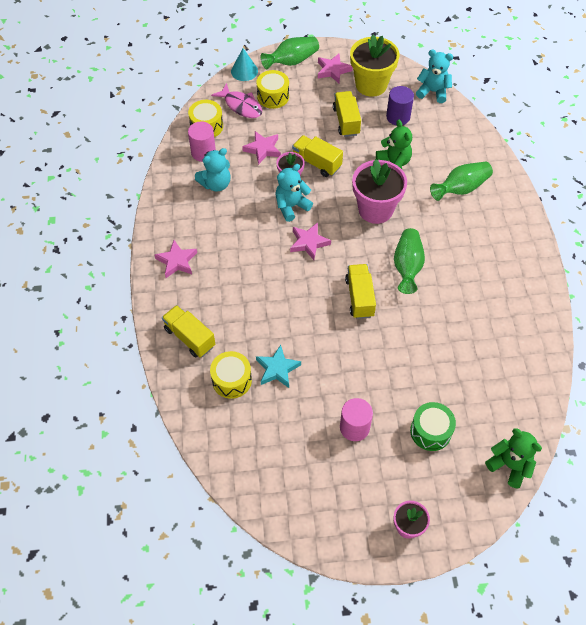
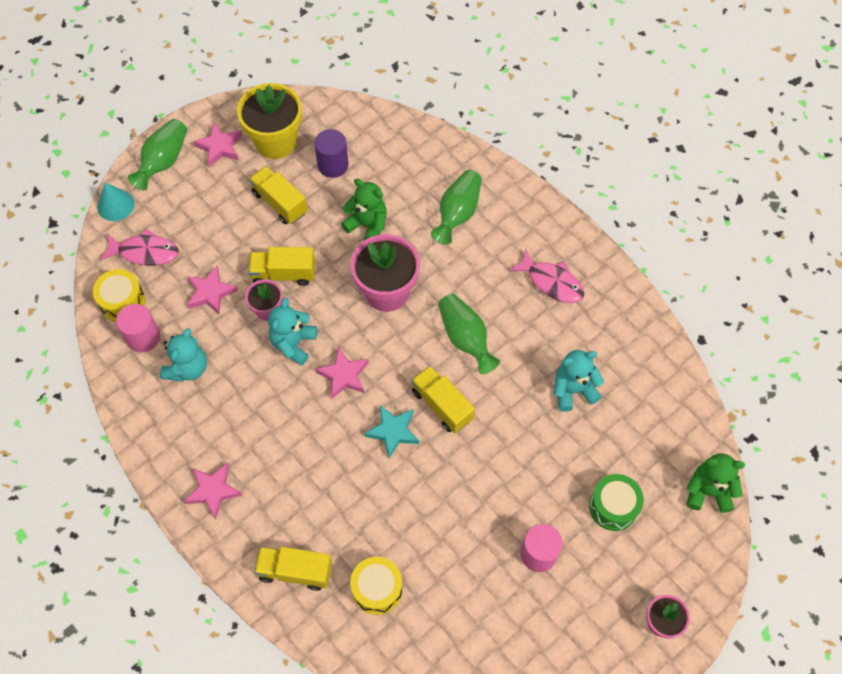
camera: 35 degrees left, 5 degrees up
(273, 96) = (174, 219): yellow drum -> none
(277, 369) = (415, 543): turquoise star -> turquoise star (393, 432)
(433, 92) = (349, 113): turquoise teddy bear -> turquoise teddy bear (573, 390)
(495, 266) = (552, 282): none -> pink fish

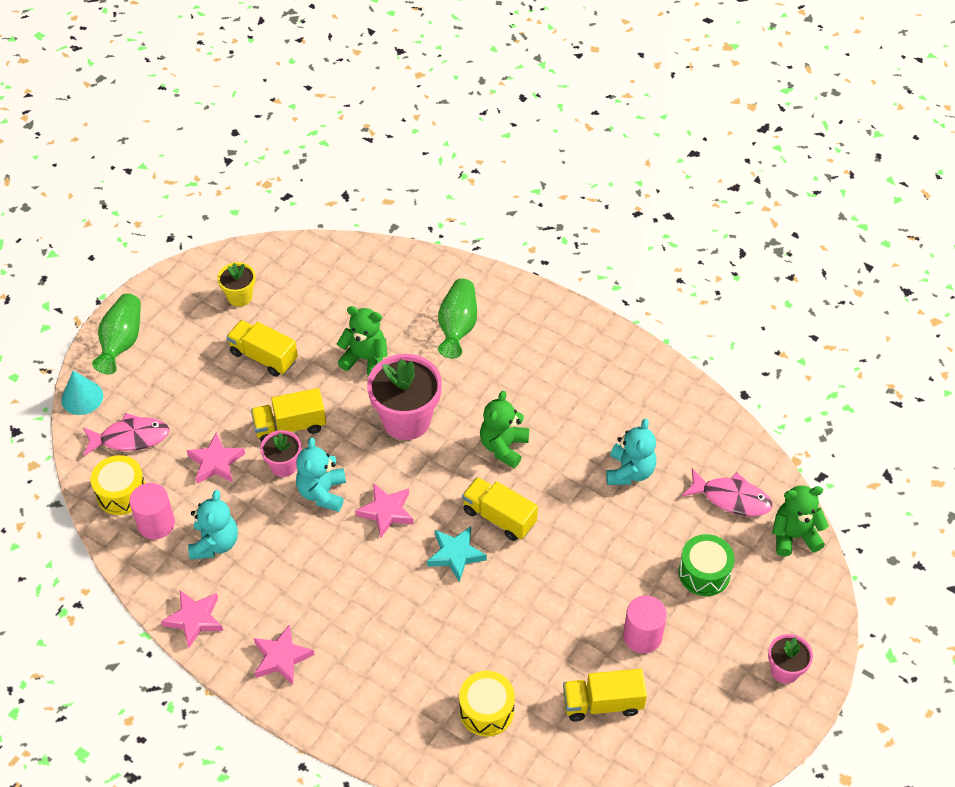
camera: 15 degrees left, 10 degrees down
(220, 147) = (180, 315): pink star -> pink star (194, 619)
(276, 142) = (240, 296): yellow flower pot -> yellow flower pot, size x0.54
(295, 571) = (395, 714): yellow truck -> yellow truck (602, 703)
(333, 165) = (309, 307): purple cylinder -> none
(465, 338) = (503, 447): green vase -> green teddy bear
(552, 282) = (576, 373): pink fish -> pink fish (731, 498)
(573, 390) = (629, 471): turquoise teddy bear -> turquoise teddy bear turned 135 degrees clockwise

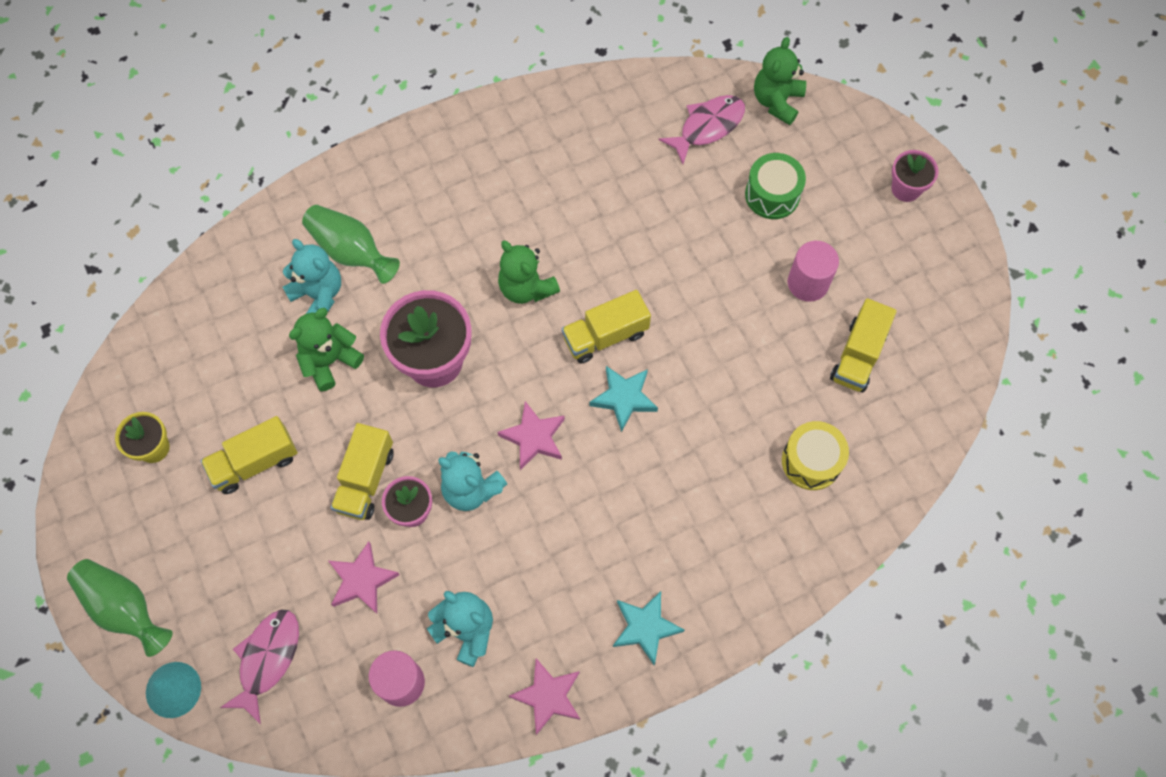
camera: 60 degrees left, 15 degrees up
(121, 493) = (337, 703): yellow drum -> none
(281, 658) = (645, 627): pink star -> turquoise star
(629, 471) = (626, 193): turquoise teddy bear -> turquoise teddy bear (318, 295)

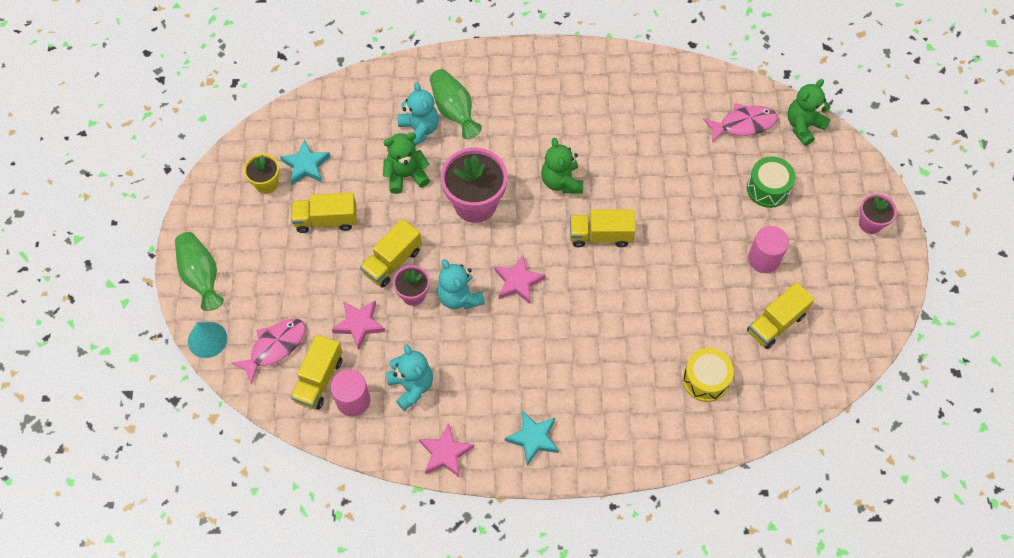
camera: 25 degrees right, 5 degrees down
(344, 675) = (319, 379): none -> yellow truck
(624, 398) = (593, 282): turquoise star -> turquoise star (306, 165)

